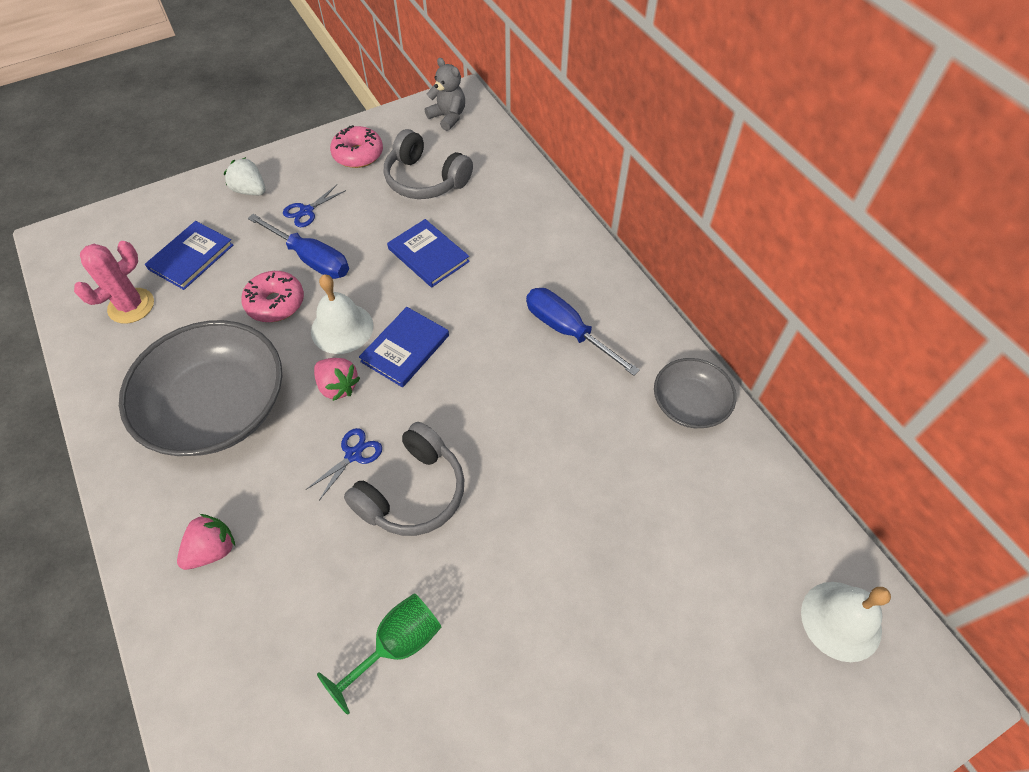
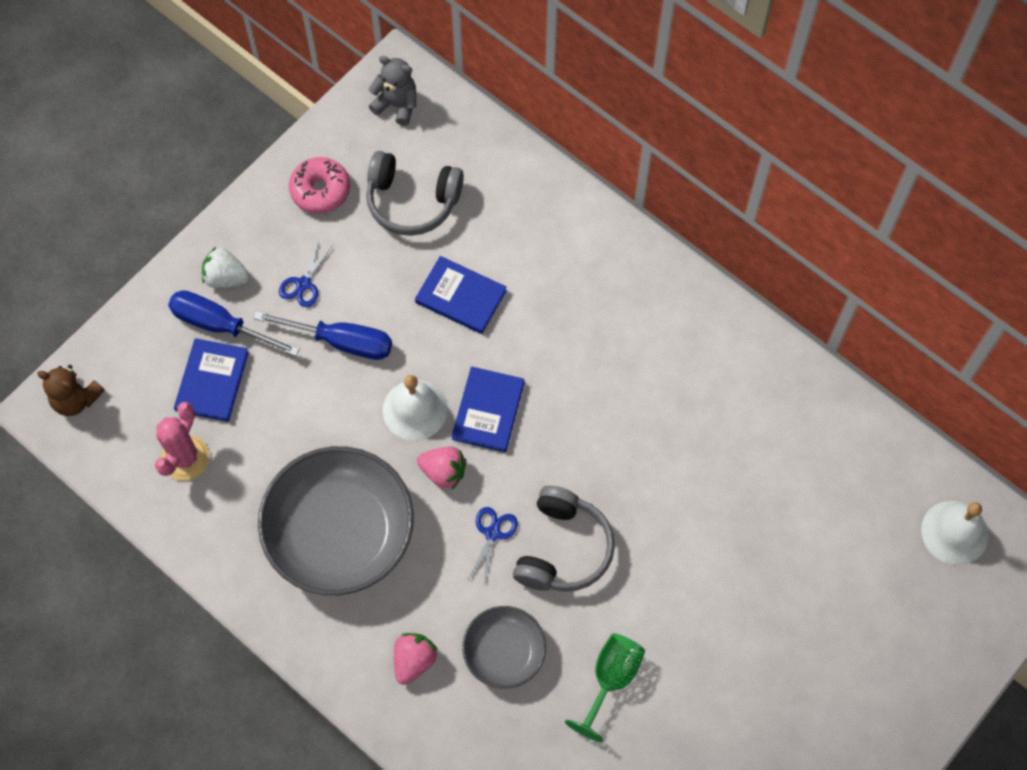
camera: 20 degrees left, 10 degrees up
(80, 239) = (76, 399): none -> brown teddy bear
(275, 303) = (332, 404): pink donut -> none
(567, 331) = (636, 338): blue screwdriver -> blue screwdriver (220, 325)
(689, 404) = (776, 378): grey bowl -> grey bowl (504, 652)

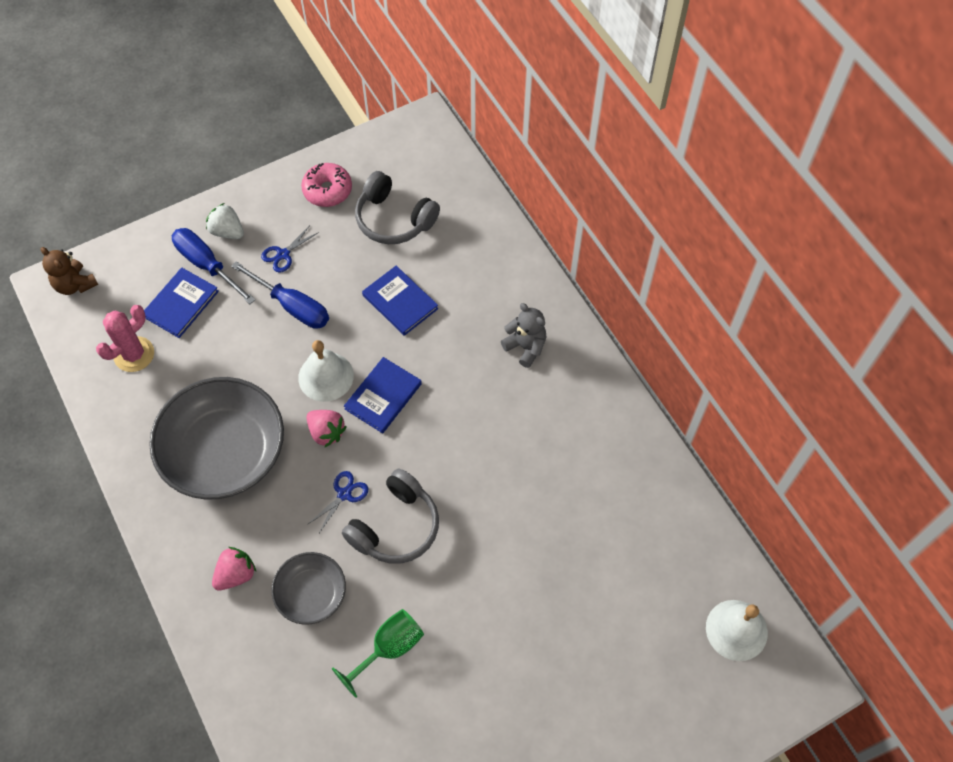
camera: 20 degrees right, 5 degrees down
(396, 105) = (413, 146): grey teddy bear -> grey teddy bear (525, 347)

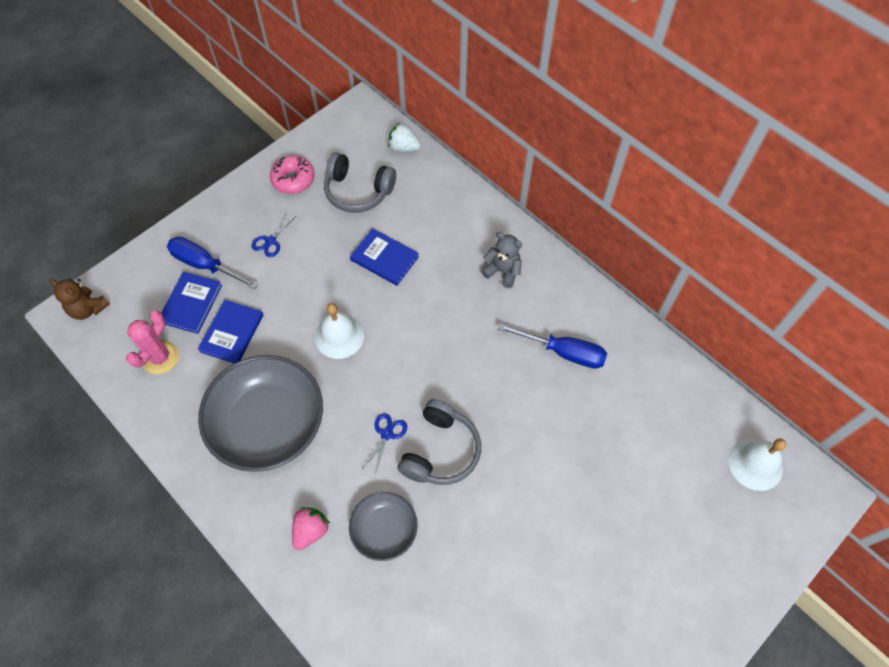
camera: 15 degrees left, 0 degrees up
(227, 231) = (215, 233): white strawberry -> white strawberry (403, 148)
(292, 306) = (292, 283): blue screwdriver -> blue screwdriver (564, 352)
(326, 432) = (354, 384): pink strawberry -> none
(383, 396) = (395, 341): blue book -> blue book (232, 333)
(389, 648) = (468, 560): green goblet -> none

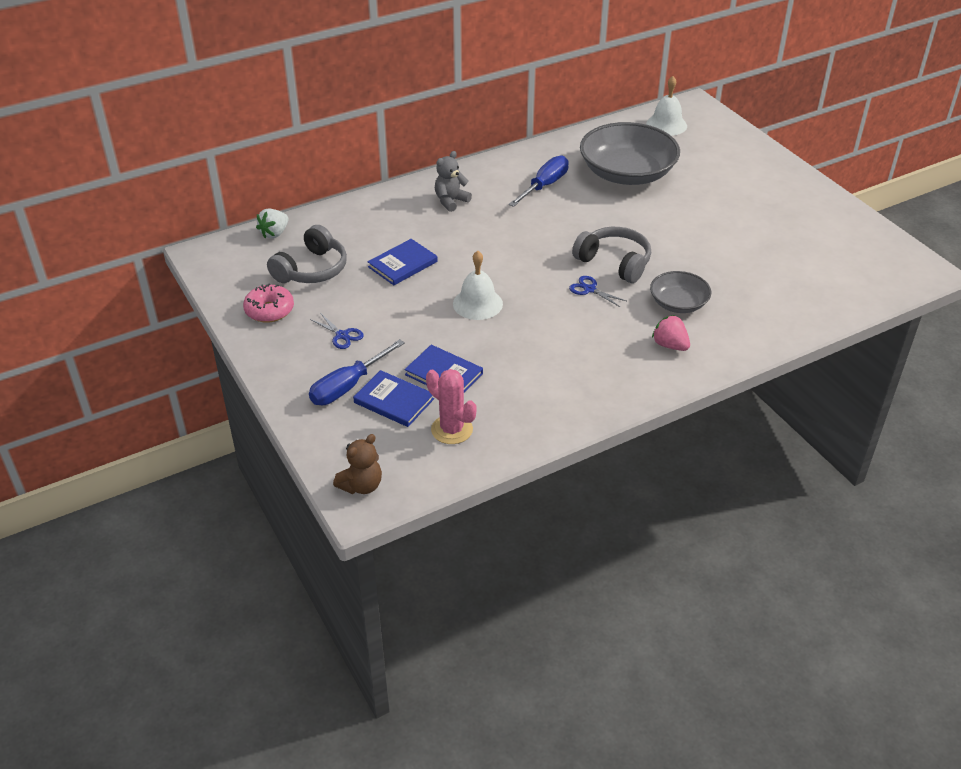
camera: 75 degrees left, 20 degrees down
(268, 423) = (555, 360): grey bowl -> grey bowl (627, 173)

